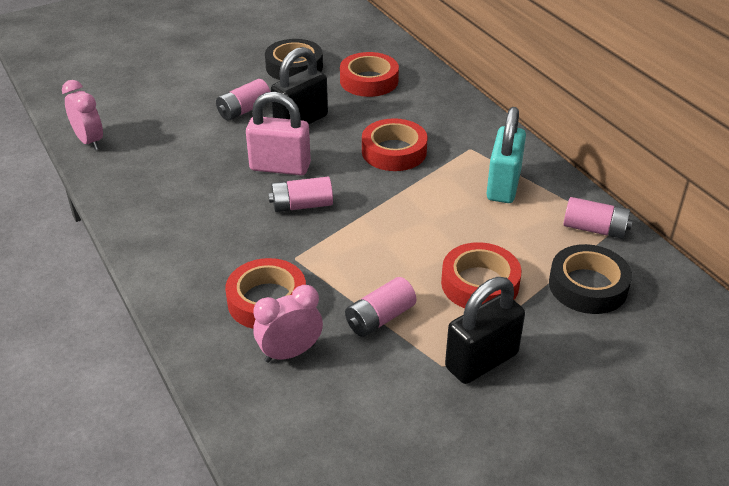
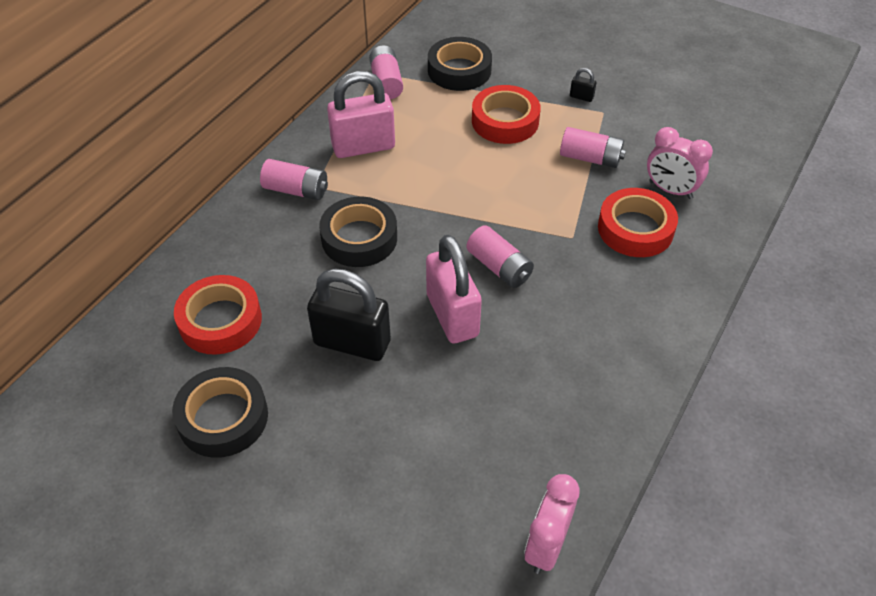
camera: 120 degrees left, 10 degrees up
(244, 110) = (364, 413): pink battery -> pink battery (296, 190)
(394, 151) = (359, 238): red tape -> black tape
(481, 361) = (581, 97): black padlock -> black padlock, size x0.40
(503, 186) = (363, 146): turquoise padlock -> pink padlock

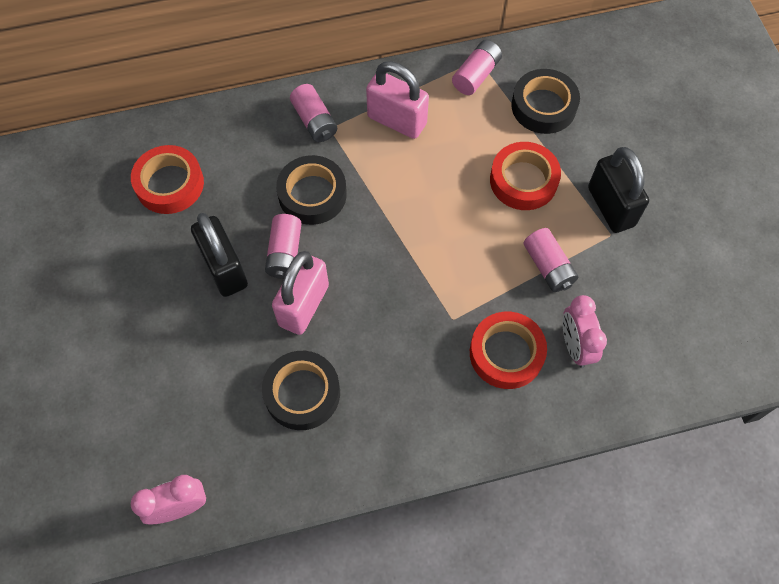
camera: 45 degrees right, 15 degrees up
(223, 418) = (105, 253): black tape -> black tape (302, 393)
(499, 267) = (375, 297): pink battery -> pink battery (285, 253)
(581, 97) = (610, 207): black padlock -> black padlock, size x2.47

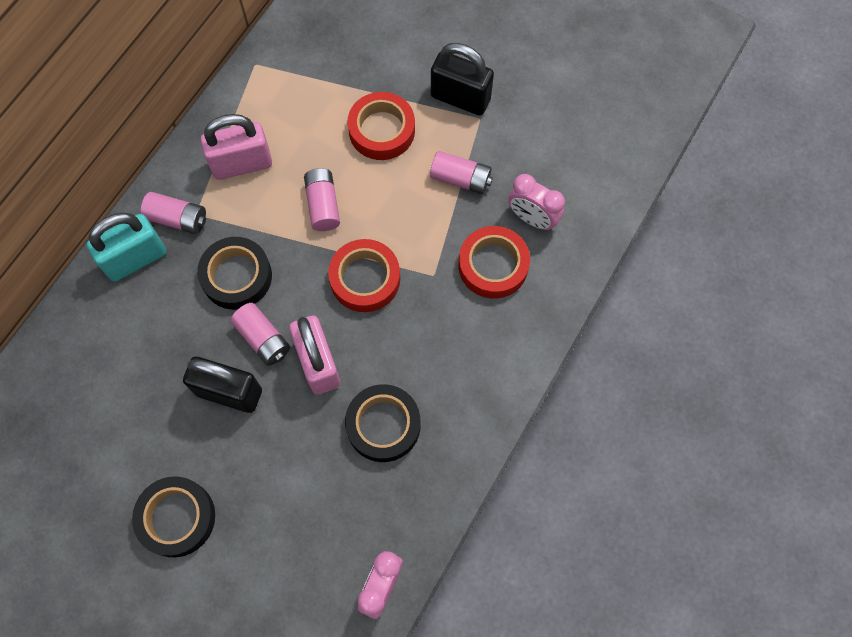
camera: 45 degrees left, 5 degrees up
(169, 184) = (113, 369): red tape -> red tape (365, 279)
(260, 124) = (135, 258): none -> turquoise padlock
(476, 75) = (266, 78): pink battery -> pink battery (323, 205)
(543, 106) = (340, 61): black tape -> black tape (177, 518)

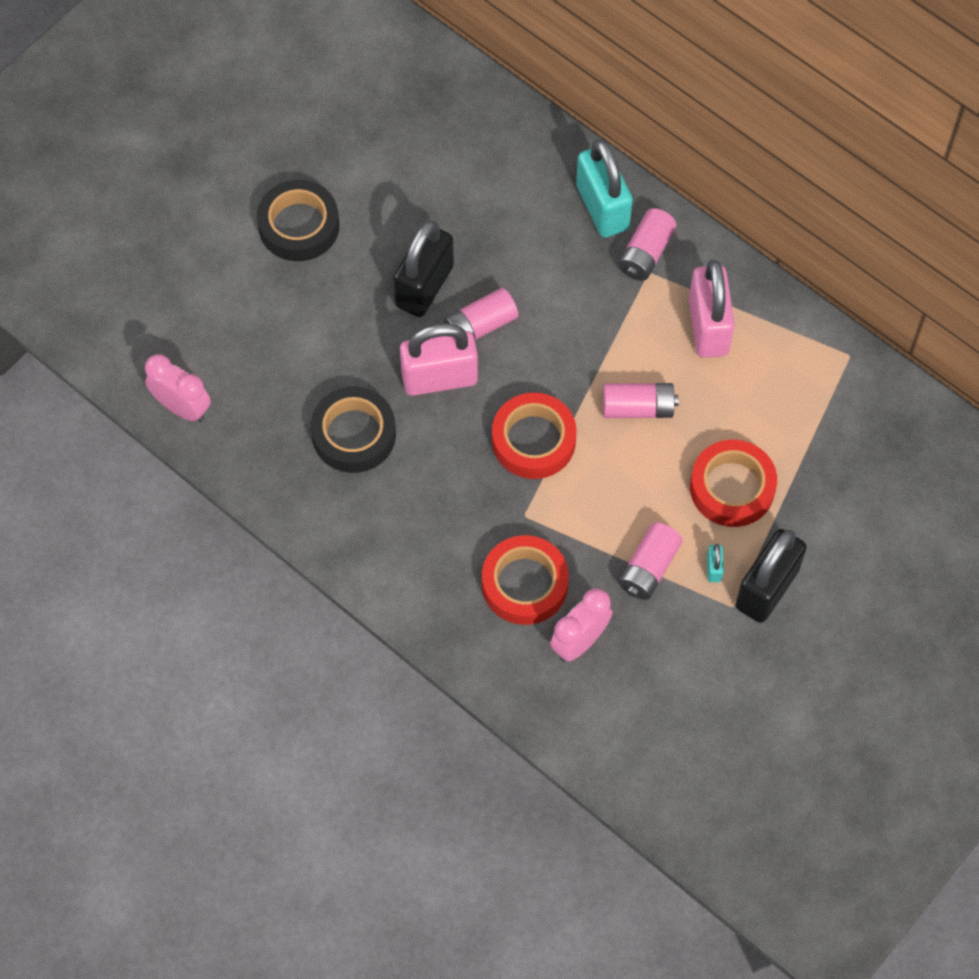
camera: 100 degrees right, 5 degrees down
(237, 276) = (561, 307): black tape -> none
(451, 135) = (713, 568): none -> turquoise padlock

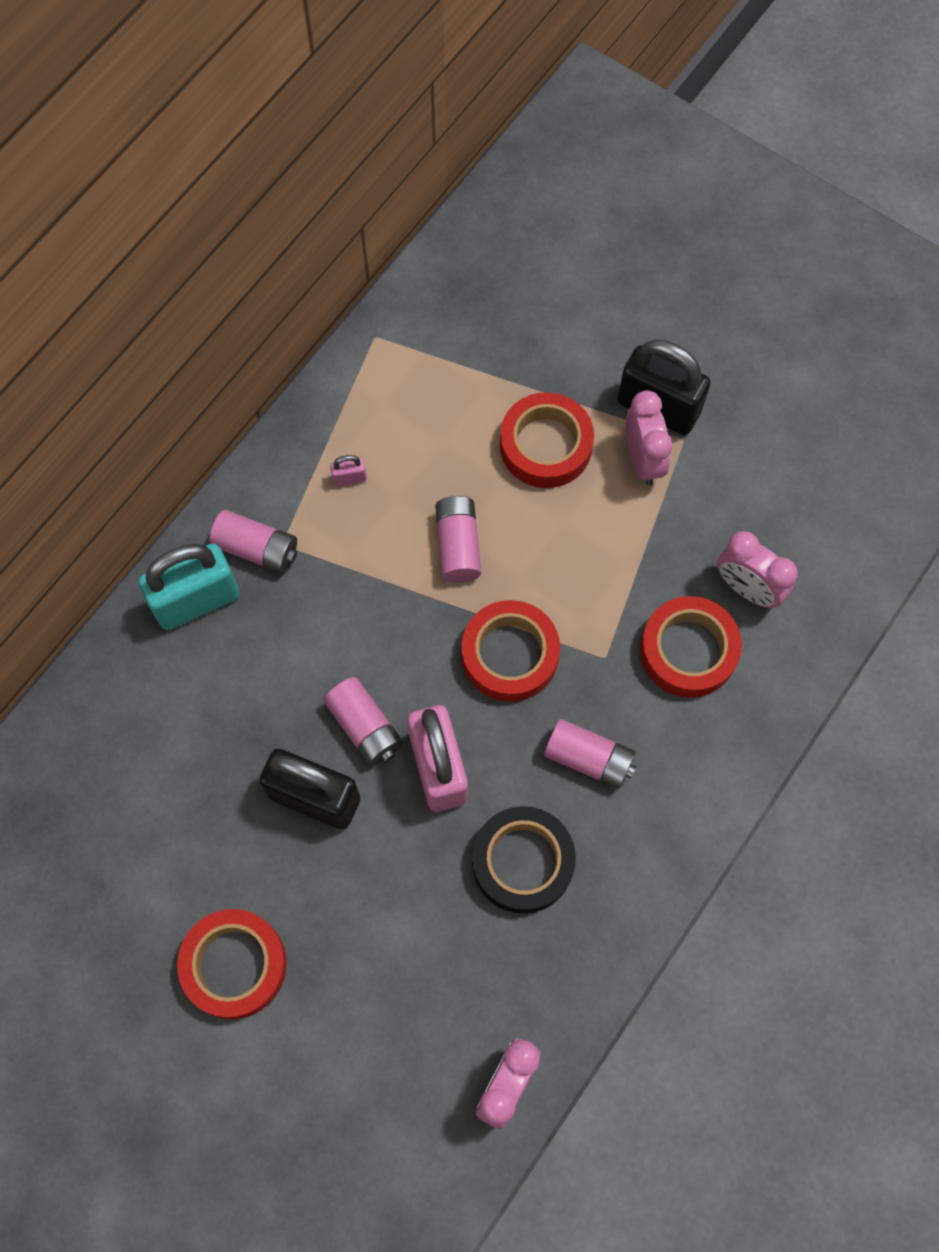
camera: 95 degrees left, 5 degrees up
(299, 226) = (234, 965): black tape -> red tape
(649, 568) = (651, 524): pink battery -> pink battery (588, 759)
(708, 327) = (349, 478): pink padlock -> pink padlock, size x0.40
(713, 568) = (643, 459): turquoise padlock -> pink clock

